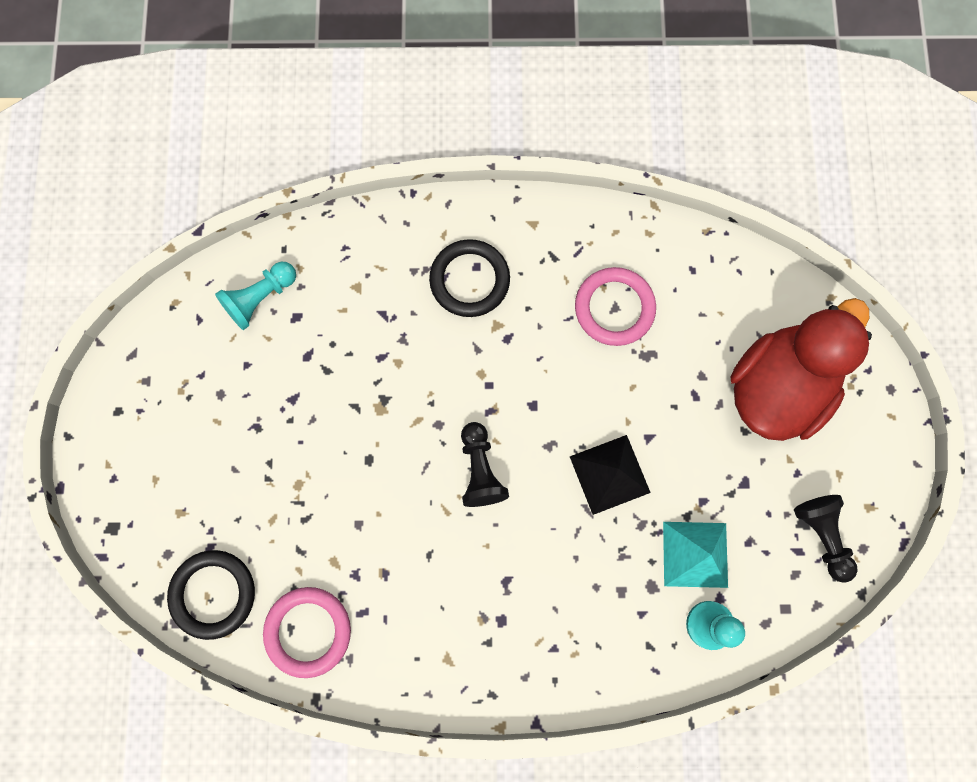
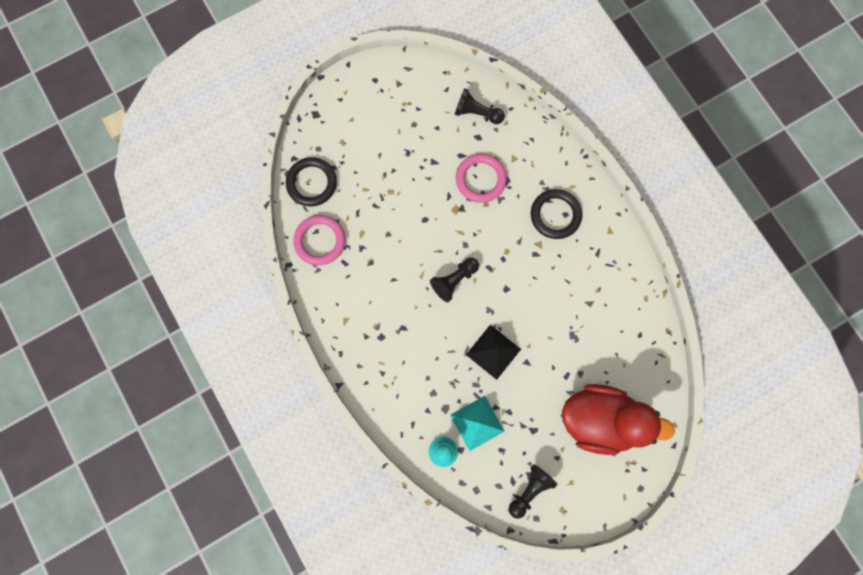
camera: 60 degrees right, 0 degrees up
(260, 298) = (476, 113): turquoise pawn -> black pawn
(614, 308) = (589, 303): pink ring -> pink ring (480, 179)

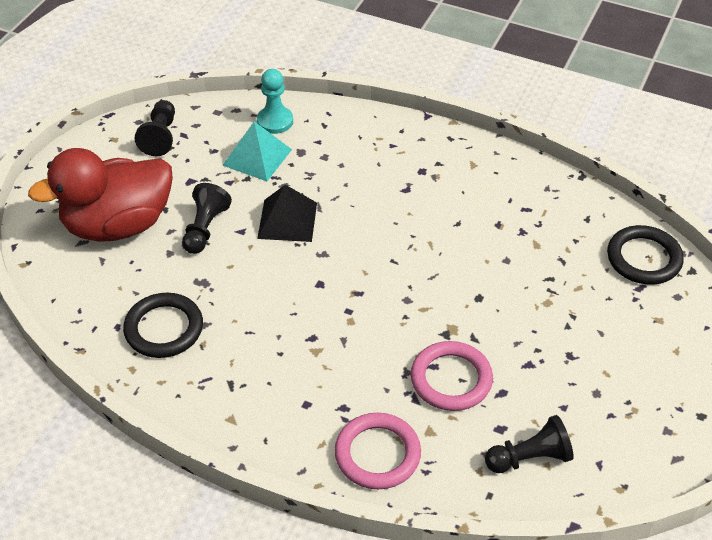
camera: 145 degrees right, 30 degrees down
(320, 241) = (573, 212): pink ring -> pink ring (377, 454)
(454, 280) = (388, 258): black pawn -> black pawn (205, 228)
(555, 215) = (319, 395): black ring -> black ring (164, 329)

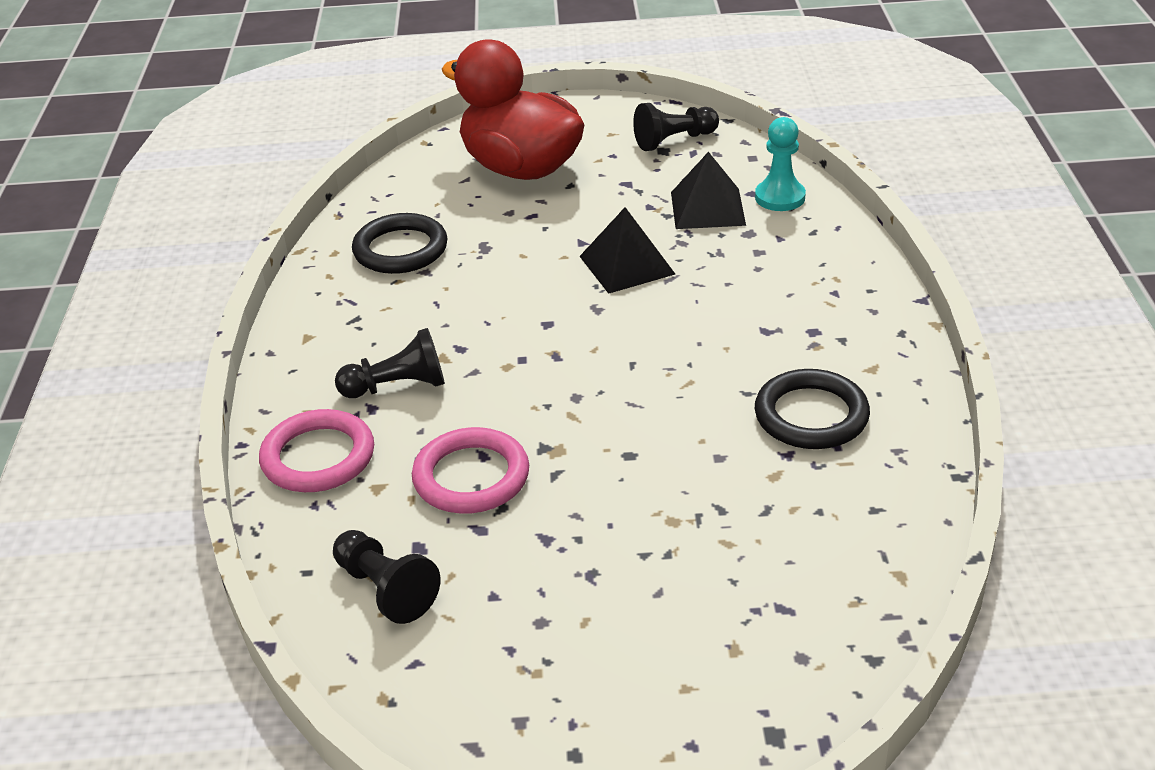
camera: 65 degrees right, 10 degrees down
(205, 228) = (564, 219): black pawn -> black pawn (398, 386)
(257, 157) = (707, 208): turquoise pyramid -> black pyramid
(644, 258) = (848, 594): black ring -> black ring (811, 415)

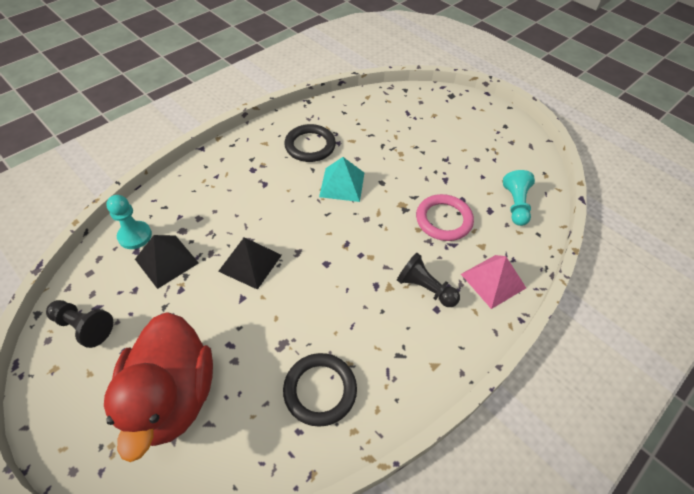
camera: 135 degrees left, 15 degrees up
(318, 457) = (493, 281): pink ring -> pink pyramid
(386, 589) = (515, 205): black pawn -> turquoise pawn
(675, 407) = (342, 184): none -> turquoise pyramid

